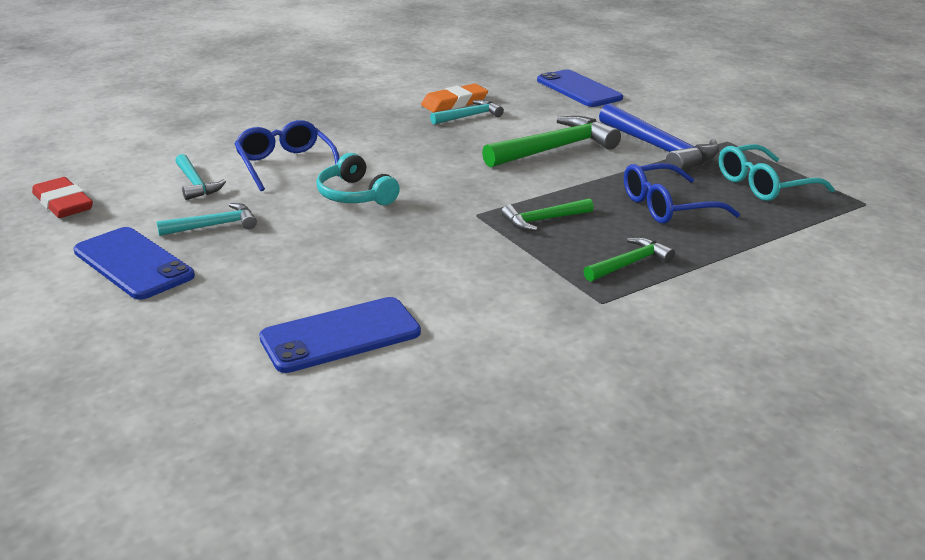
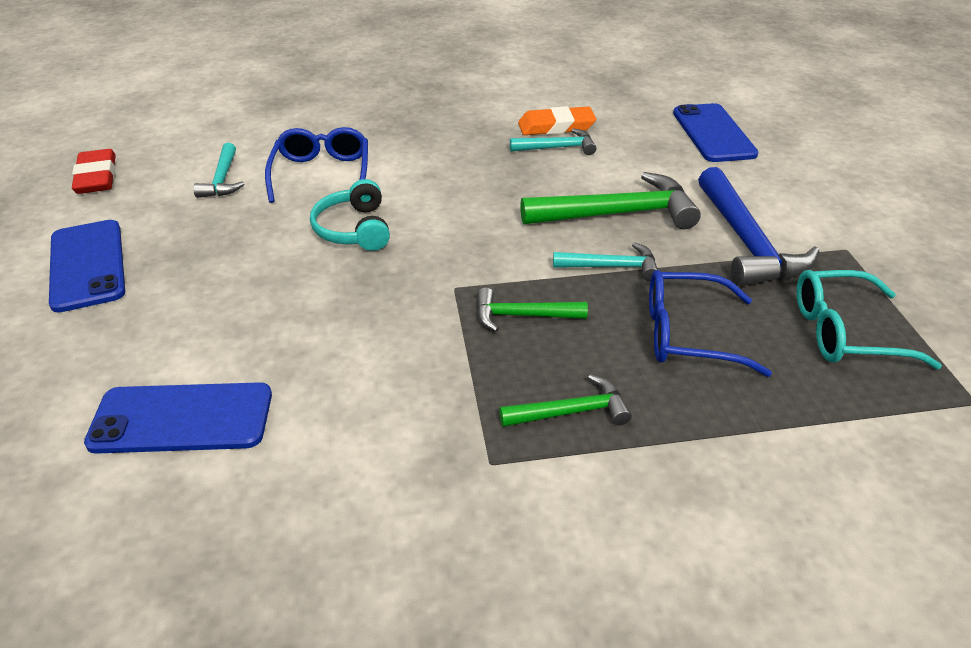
camera: 25 degrees right, 10 degrees up
(214, 225) = (194, 236): turquoise hammer -> turquoise hammer (612, 267)

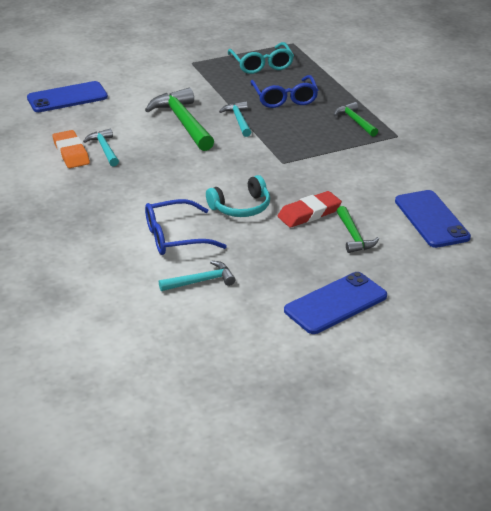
camera: 105 degrees left, 5 degrees down
(96, 177) = (222, 350): red eraser -> red eraser (309, 213)
(522, 316) = (295, 140): green hammer -> green hammer (354, 236)
(746, 242) = (197, 86): blue hammer -> none

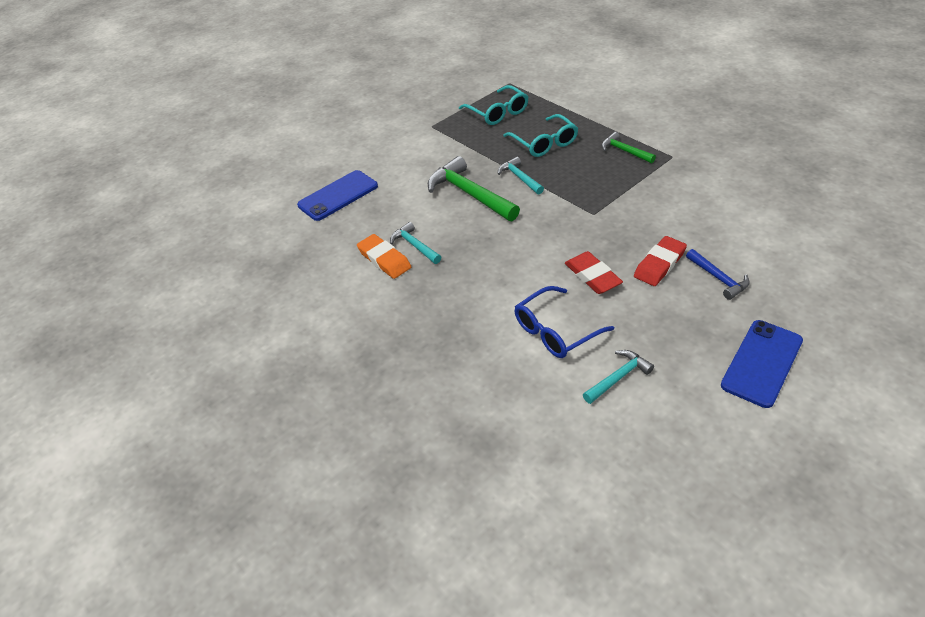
camera: 15 degrees left, 10 degrees up
(241, 207) = (592, 276): turquoise headphones -> red eraser
(285, 98) = (544, 143): blue glasses -> turquoise glasses
(354, 236) = (718, 278): green hammer -> blue hammer
(431, 219) = (770, 238): blue phone -> none

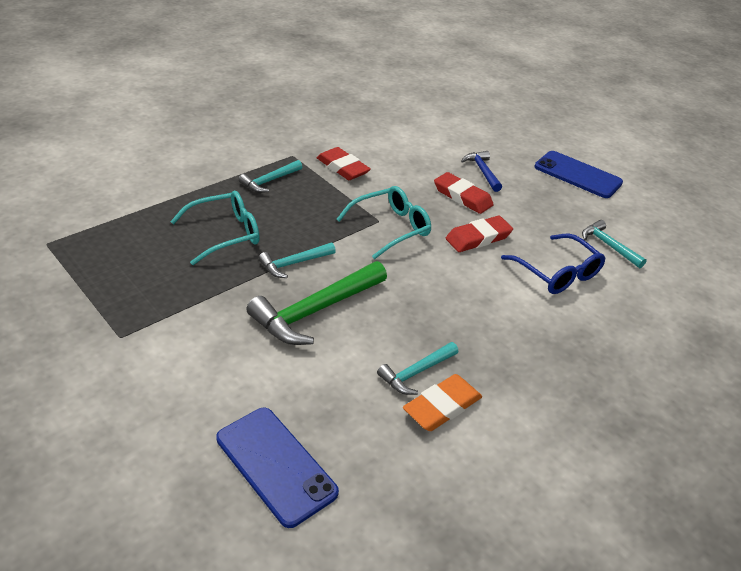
camera: 95 degrees left, 5 degrees down
(498, 112) = (125, 264): turquoise glasses -> turquoise glasses (391, 228)
(624, 151) = (269, 181): green hammer -> turquoise hammer
(669, 186) = (343, 167): none -> red eraser
(718, 278) = (482, 171): blue hammer -> blue hammer turned 75 degrees counterclockwise

